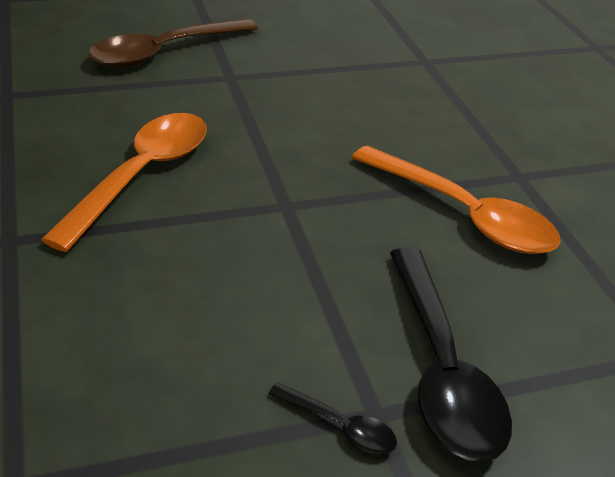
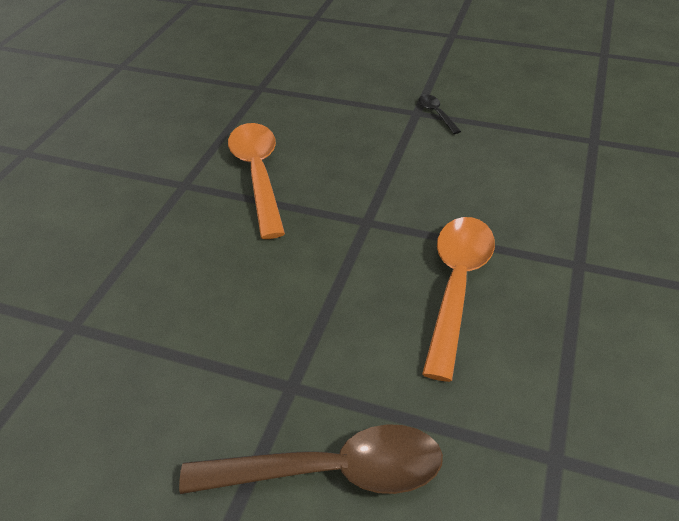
camera: 140 degrees left, 5 degrees up
(142, 175) = (456, 286): orange spoon -> orange spoon turned 135 degrees clockwise
(441, 369) = (368, 116): black spoon -> none

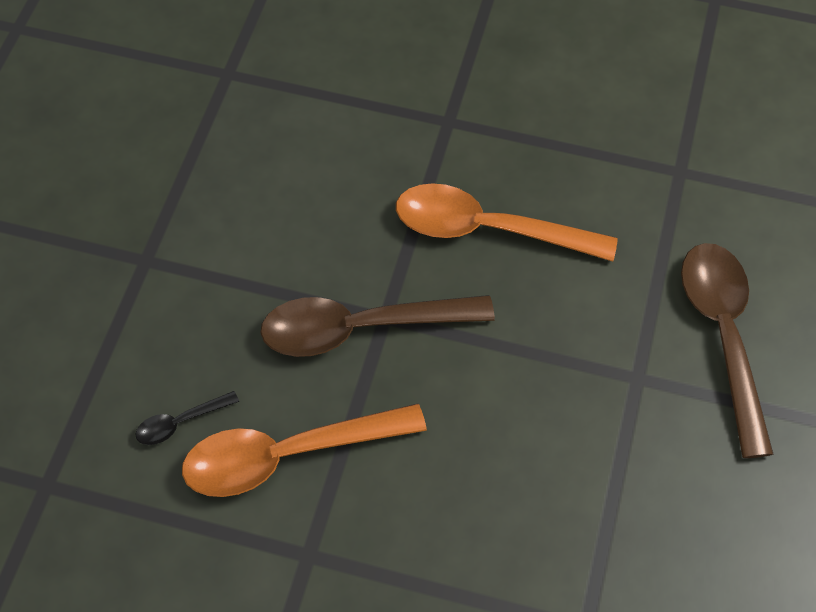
camera: 95 degrees left, 15 degrees up
(357, 208) = (360, 329): none -> brown spoon
(436, 114) = (151, 236): black spoon -> black spoon (180, 423)

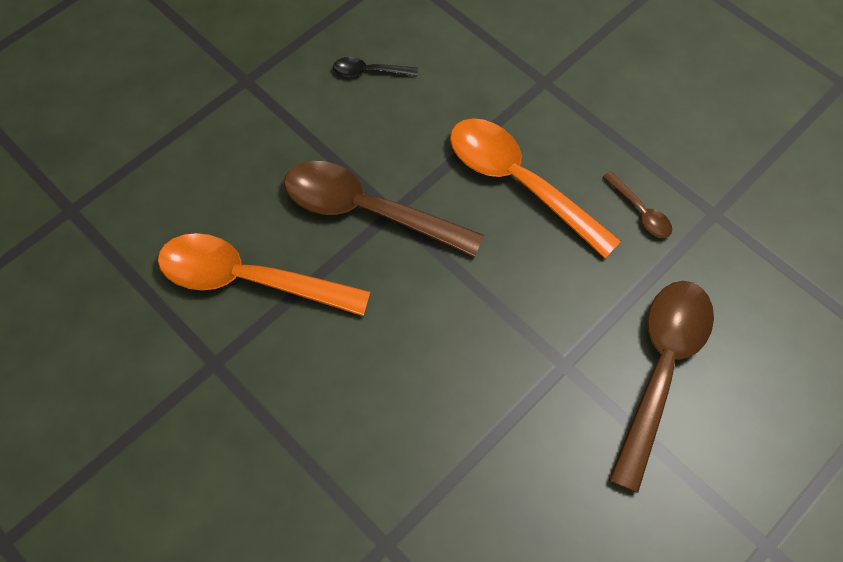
camera: 30 degrees right, 5 degrees up
(180, 423) = (190, 213): black spoon -> black spoon (369, 71)
(615, 202) = (640, 211): none -> brown spoon

